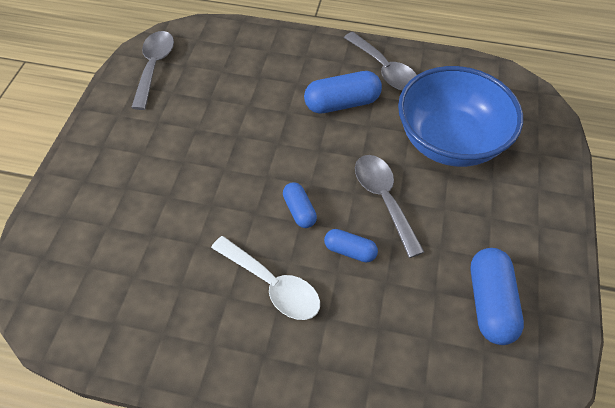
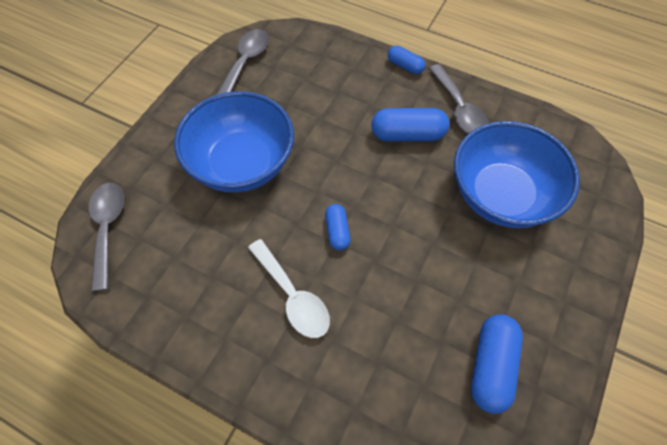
camera: 15 degrees right, 5 degrees up
(179, 166) = (241, 164): none -> blue bowl
(350, 251) = (372, 281): blue capsule -> blue capsule (405, 66)
(384, 200) = (419, 239): grey spoon -> grey spoon (107, 229)

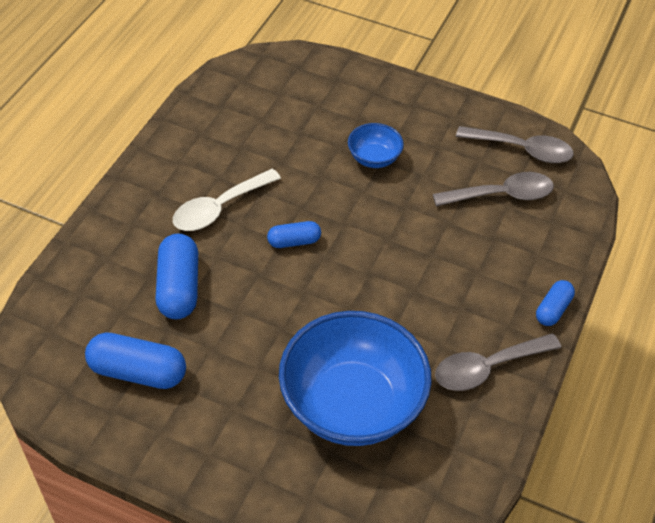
camera: 85 degrees right, 10 degrees down
(107, 229) = (289, 71): grey spoon -> grey spoon (501, 195)
(241, 164) = (374, 158): blue bowl -> blue bowl, size x0.45
(408, 134) = (435, 309): blue capsule -> blue capsule (179, 287)

